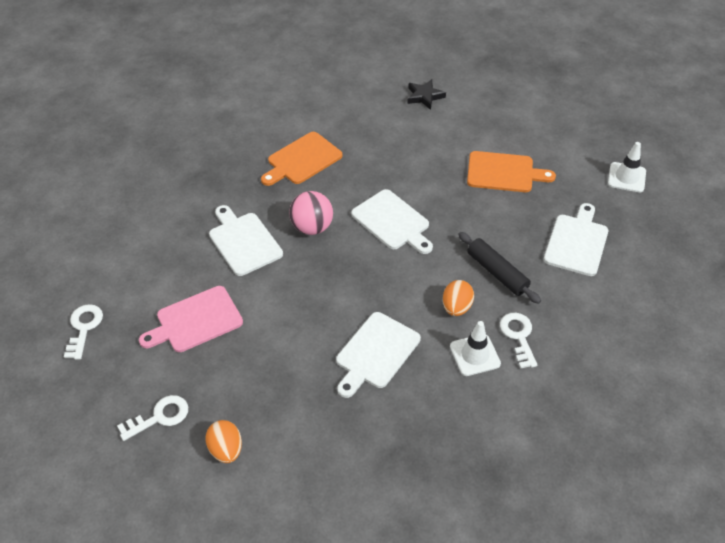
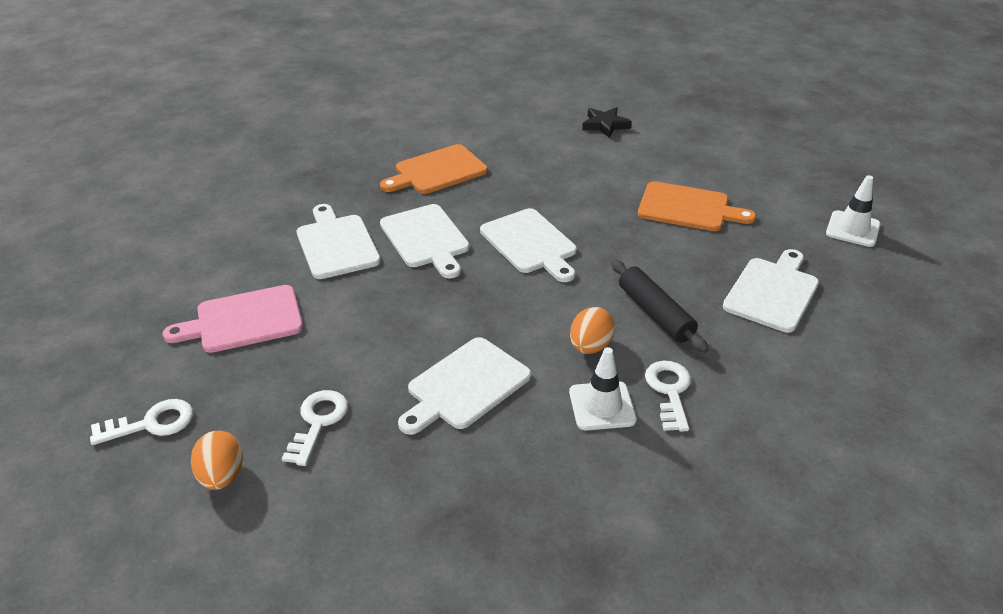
camera: 10 degrees right, 10 degrees down
(84, 328) = (104, 311): white key -> white key (318, 422)
(312, 227) = (426, 239): pink ball -> white cutting board

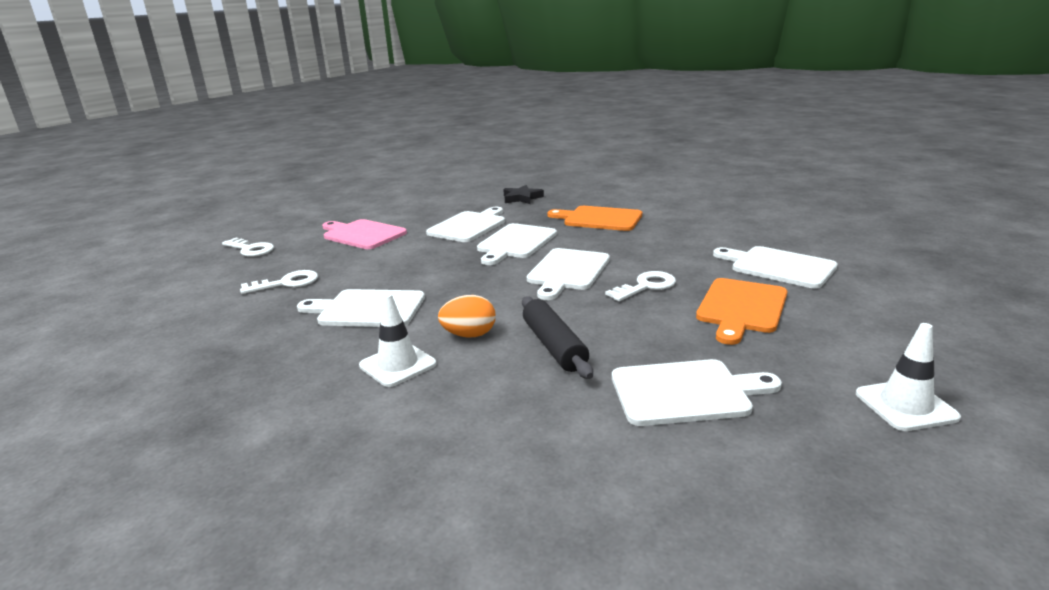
camera: 55 degrees right, 15 degrees down
(222, 476) = (218, 279): orange egg -> none
(605, 125) = (787, 239): black star -> black star (522, 198)
(645, 157) = (778, 267): none -> white cutting board
(655, 313) = (554, 346): black rolling pin -> black rolling pin turned 45 degrees counterclockwise
(669, 391) = (451, 388): white key -> white key (646, 286)
(688, 208) = (741, 308): orange cutting board -> orange cutting board turned 45 degrees clockwise

